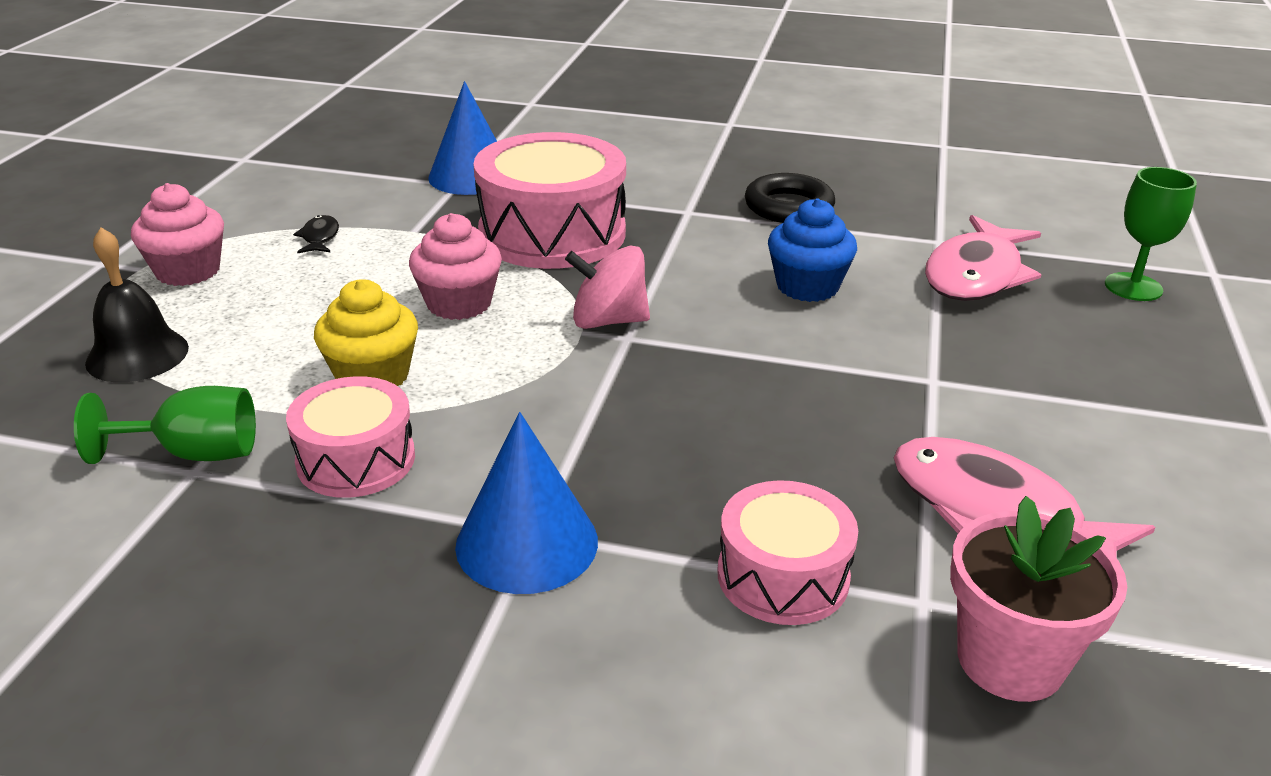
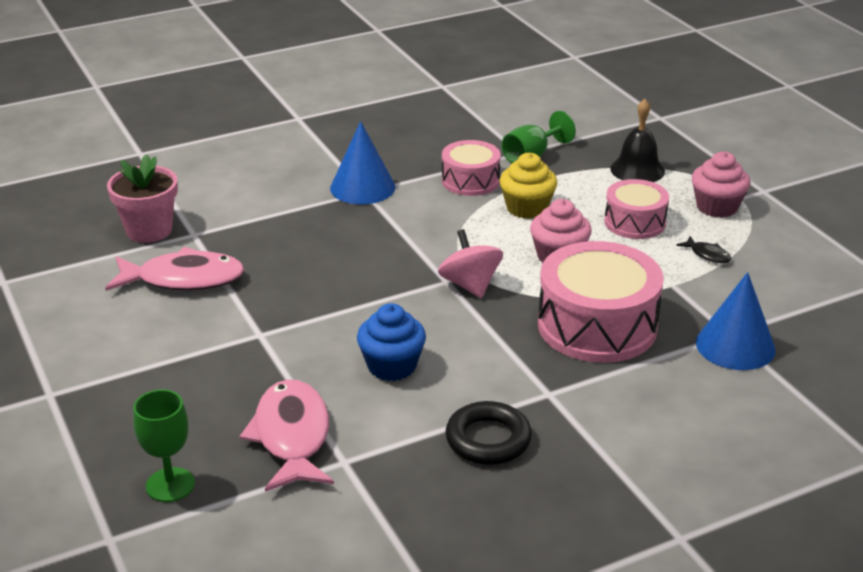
camera: 140 degrees right, 0 degrees up
(608, 321) = (470, 285): pink spinning top -> pink spinning top turned 75 degrees counterclockwise
(783, 576) = (255, 219): pink drum -> pink drum (635, 222)

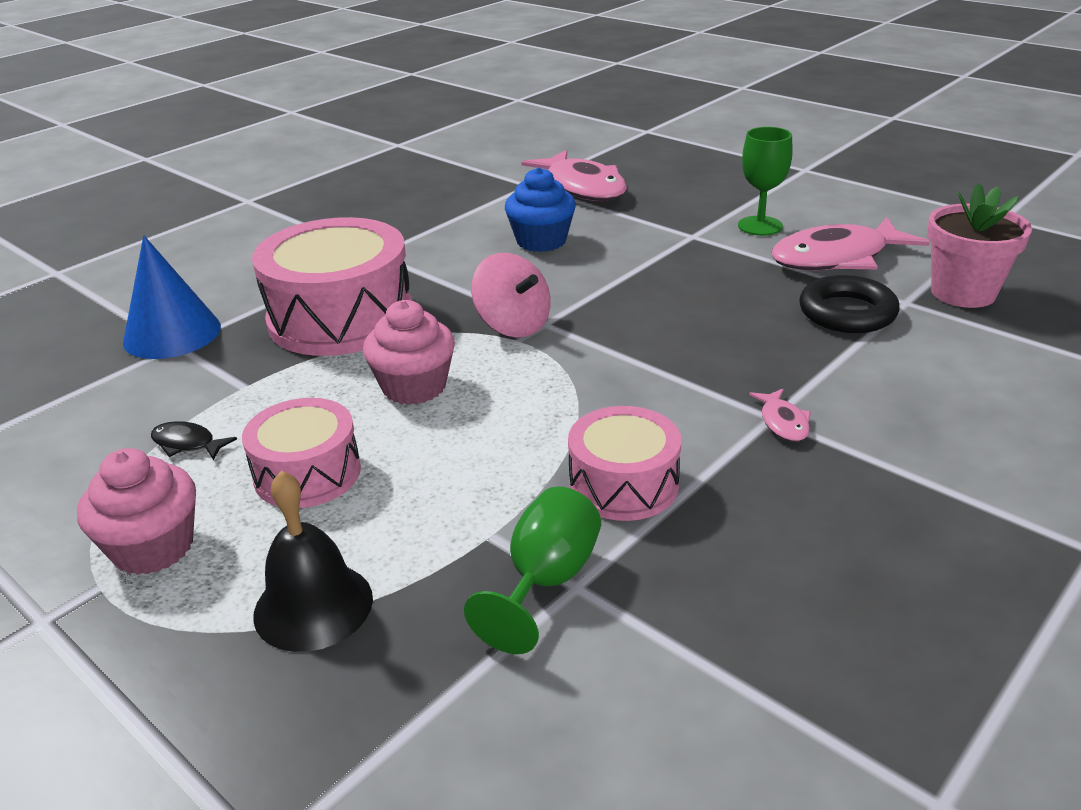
camera: 160 degrees right, 0 degrees up
(170, 485) = (641, 153): green goblet -> green goblet (760, 226)
(362, 187) = (783, 422): blue cone -> pink fish
(488, 439) = (419, 216): black ring -> black ring (847, 313)
(527, 208) = (496, 454): yellow cupcake -> none

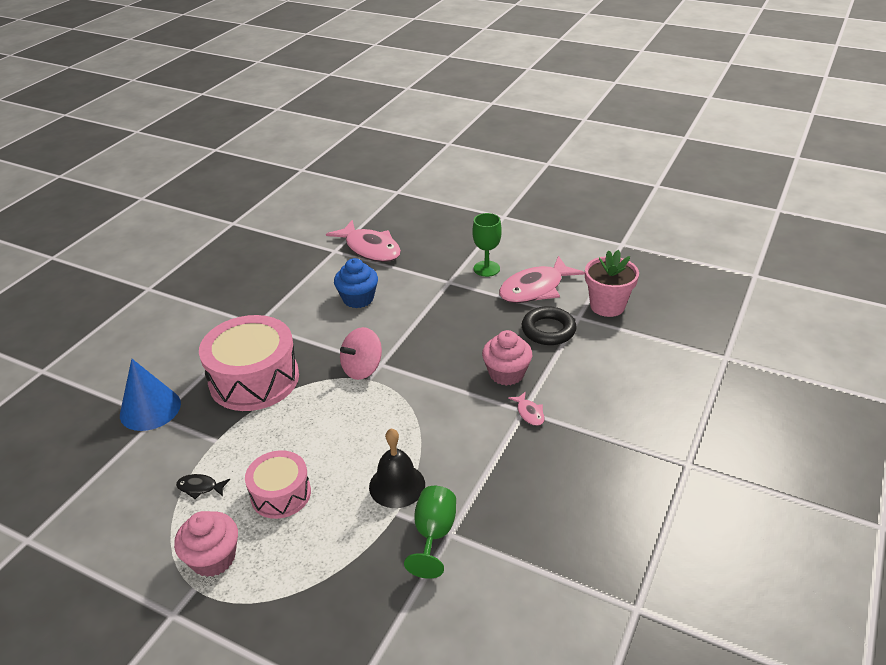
camera: 15 degrees left, 5 degrees up
(313, 606) = (318, 574): black bell -> black bell (397, 485)
(414, 387) = (319, 423): pink cupcake -> pink cupcake (506, 373)
(513, 325) = (362, 368): pink spinning top -> pink spinning top turned 105 degrees clockwise
(623, 484) = (456, 468): pink drum -> none

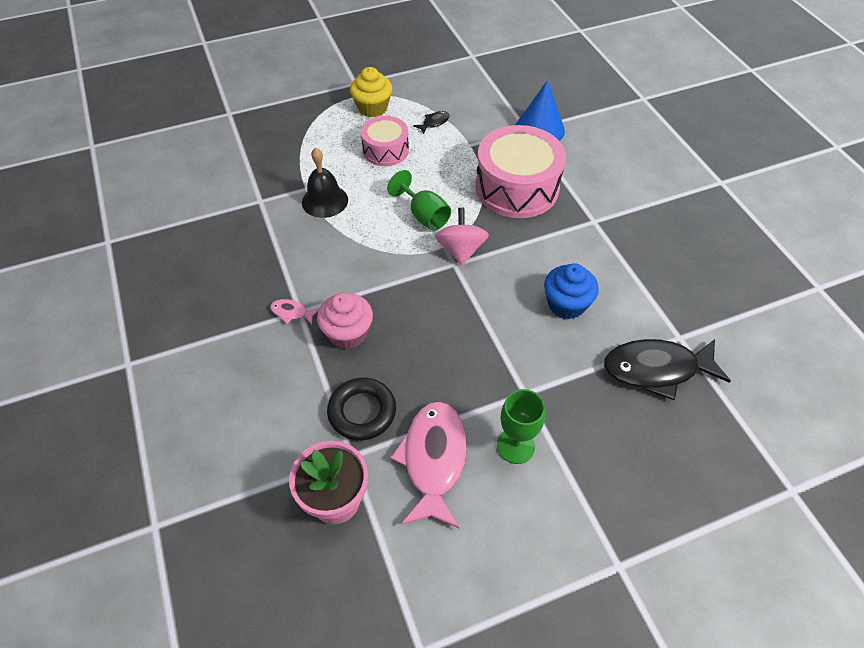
camera: 130 degrees right, 15 degrees up
(213, 558) = (372, 108): pink cupcake -> yellow cupcake
(370, 249) = (656, 369): pink fish -> black fish
(433, 534) = (269, 194): green goblet -> green goblet (424, 215)

